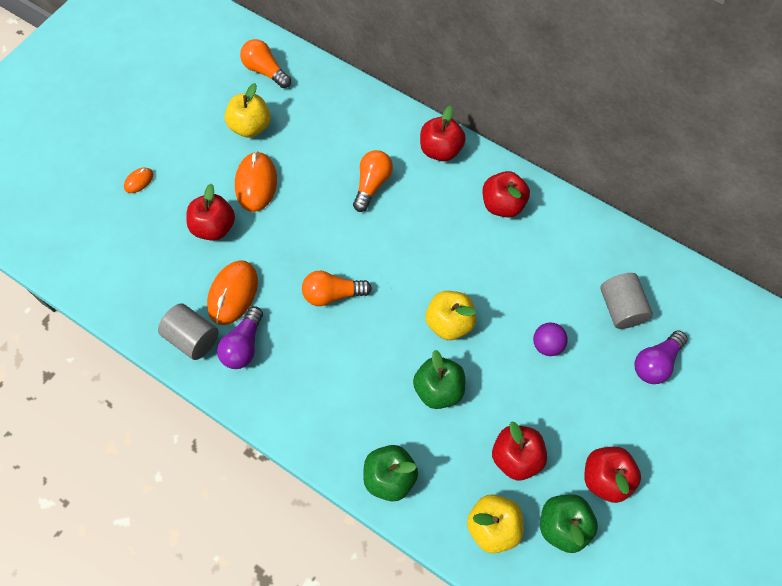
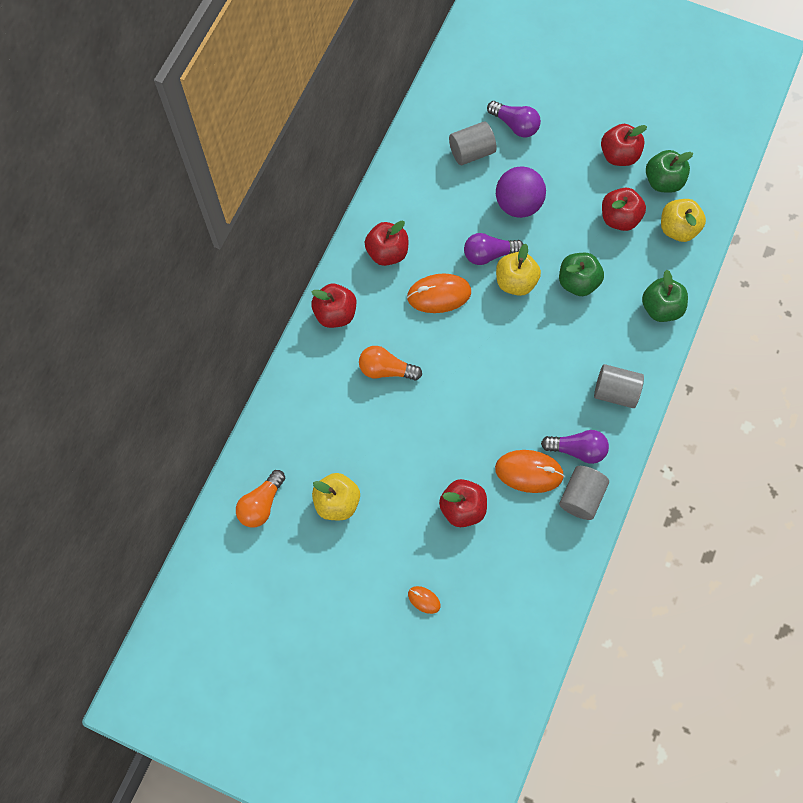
camera: 100 degrees left, 5 degrees up
(256, 183) = (404, 480): orange mouse -> orange mouse (439, 295)
(298, 400) = (615, 392): none -> grey cylinder
(332, 294) = (509, 383): orange light bulb -> none
(487, 302) = (489, 254): none -> purple light bulb
(547, 345) = (518, 204): purple ball -> purple ball, size x1.74

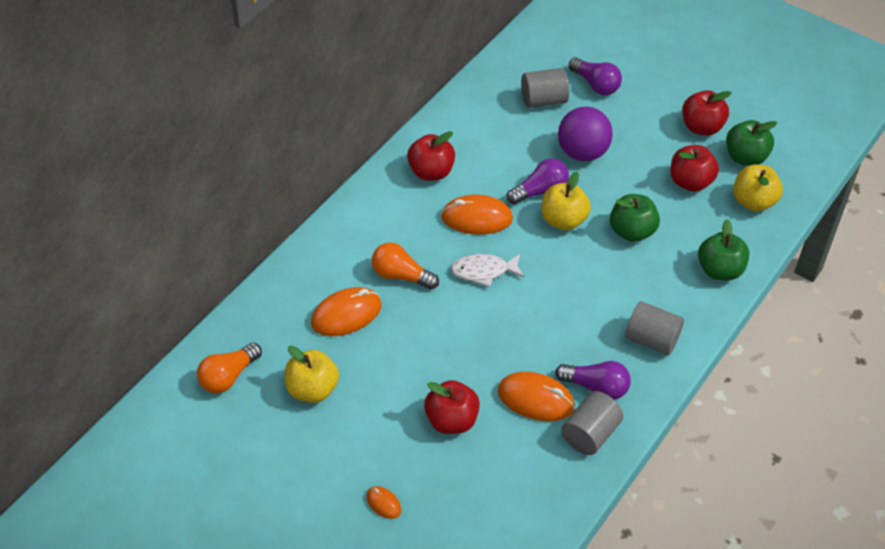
camera: 10 degrees right, 20 degrees down
(335, 314) = (360, 216): red apple -> none
(348, 420) = (346, 314): none -> orange mouse
(457, 350) = (483, 271): none -> white fish
(489, 254) = (540, 191): purple light bulb -> purple light bulb turned 150 degrees clockwise

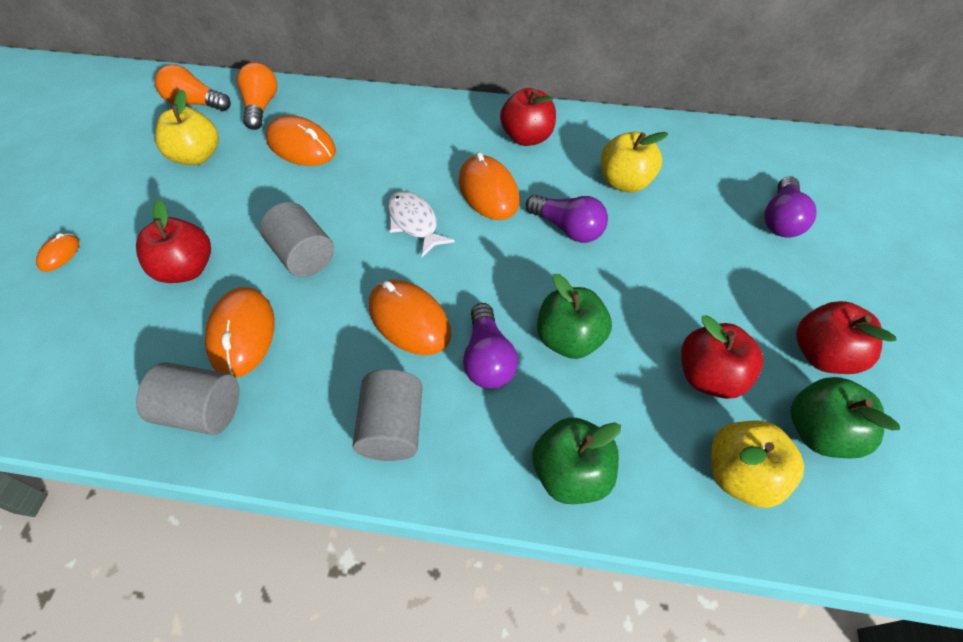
camera: 65 degrees right, 5 degrees up
(401, 276) = (372, 164): orange light bulb -> orange light bulb (261, 107)
(543, 100) = (709, 184): grey cylinder -> grey cylinder (303, 255)
(563, 220) = (538, 264): yellow apple -> yellow apple (624, 182)
(573, 304) = (409, 320): none -> orange mouse
(582, 153) = (660, 245): purple ball -> none
(596, 387) = (283, 390): purple light bulb -> purple light bulb (487, 359)

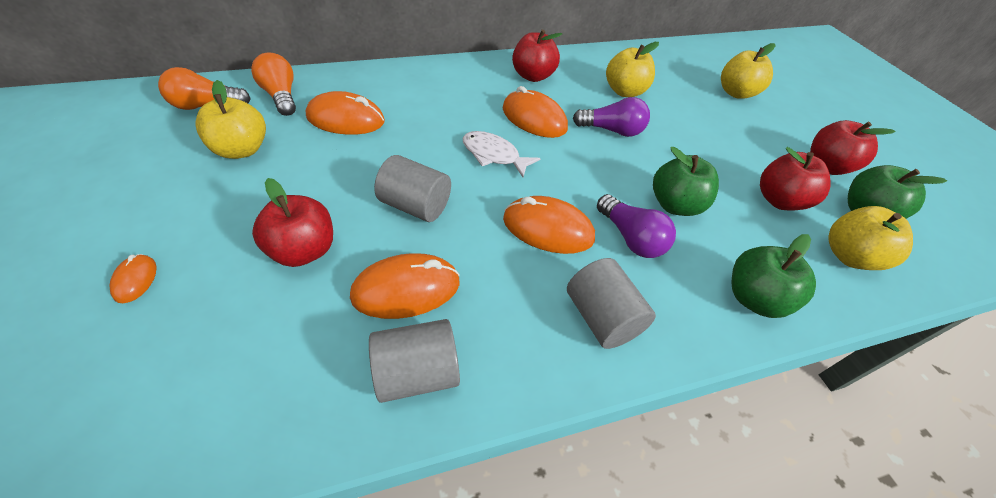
camera: 30 degrees left, 5 degrees down
(242, 334) = (406, 289): orange mouse -> orange mouse turned 75 degrees counterclockwise
(781, 219) = (736, 93): purple light bulb -> yellow apple

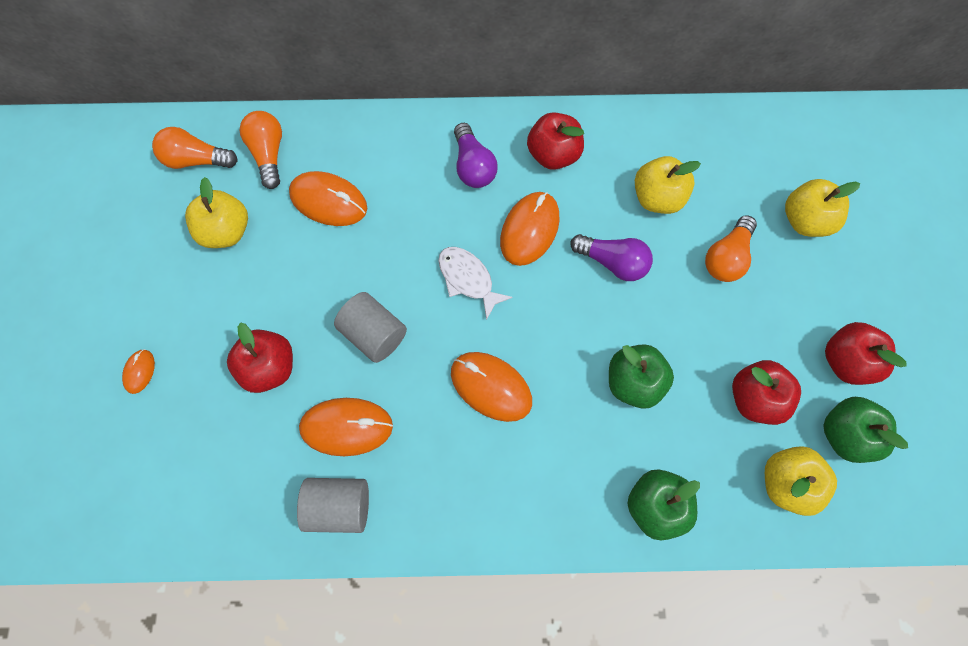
camera: 20 degrees right, 20 degrees up
(534, 119) = (529, 230): orange mouse -> orange mouse turned 60 degrees clockwise
(601, 318) = (504, 493): grey cylinder -> none
(630, 238) = (568, 414): purple light bulb -> purple light bulb (473, 166)
(696, 118) = (726, 257): none -> orange light bulb

